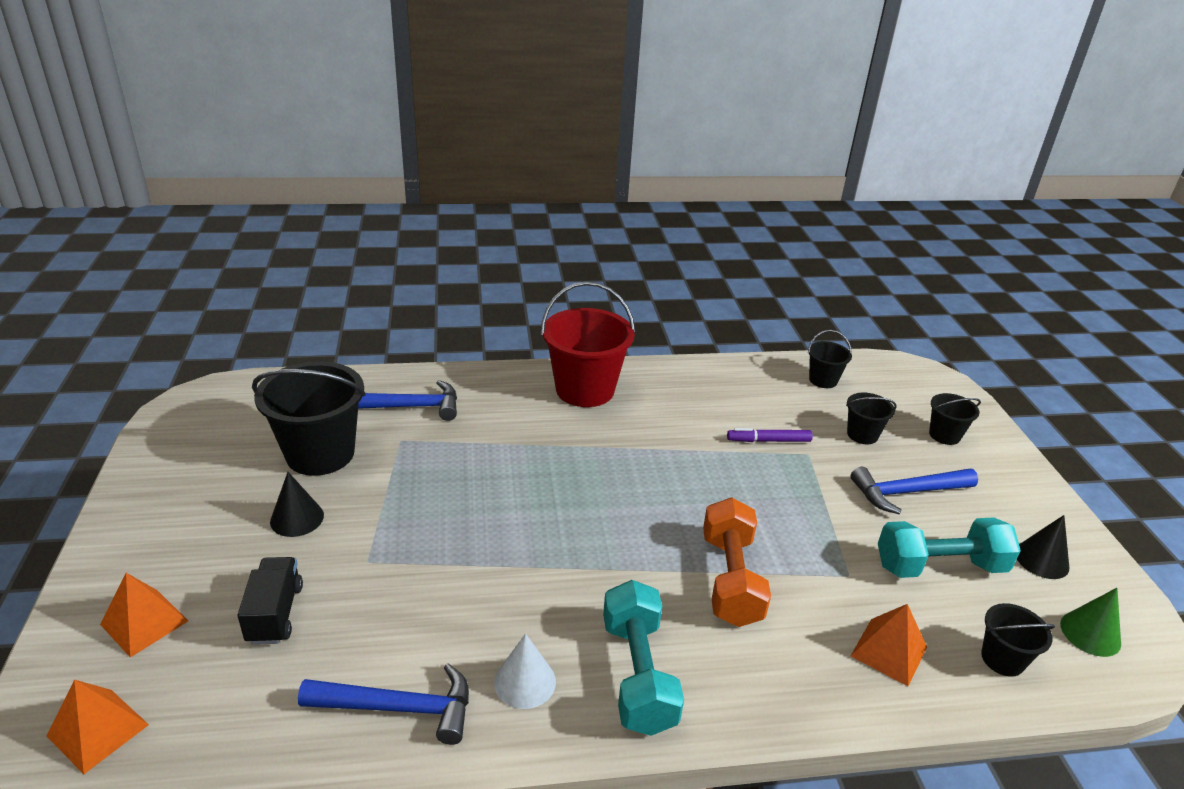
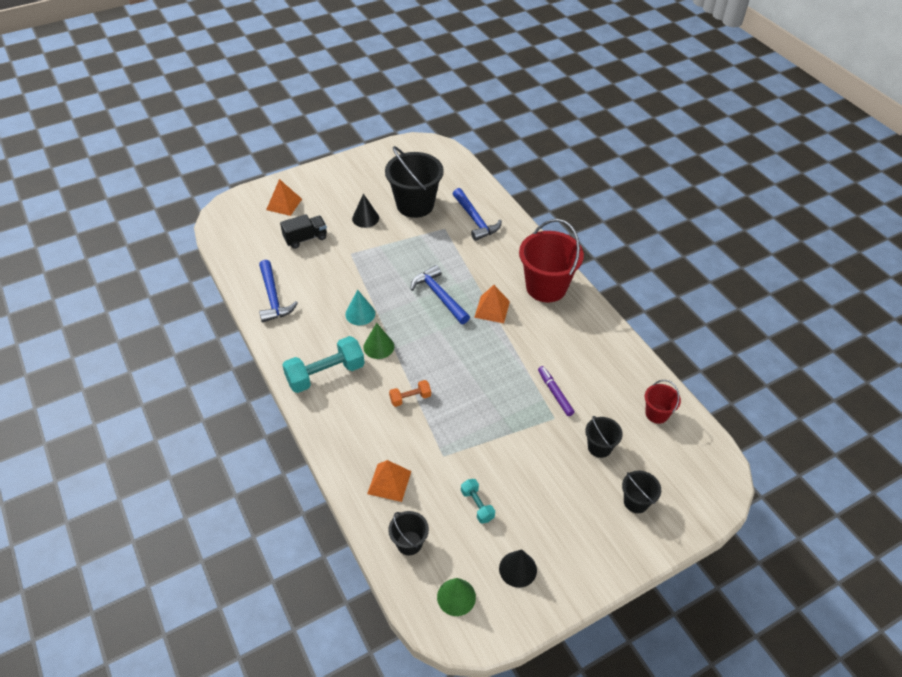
camera: 70 degrees right, 15 degrees up
(98, 730) = (231, 220): orange pyramid -> orange pyramid (492, 309)
(521, 588) = (360, 314): none -> turquoise cone
(525, 682) = (304, 334): white cone -> none
(608, 586) = (378, 346): none -> green cone
(730, 579) = (410, 398): orange dumbbell -> orange dumbbell, size x0.51
(823, 380) = (657, 414): black bucket -> red bucket
(907, 492) = (546, 481): blue hammer -> blue hammer (439, 296)
(939, 566) = (477, 505): turquoise dumbbell -> turquoise dumbbell, size x0.51

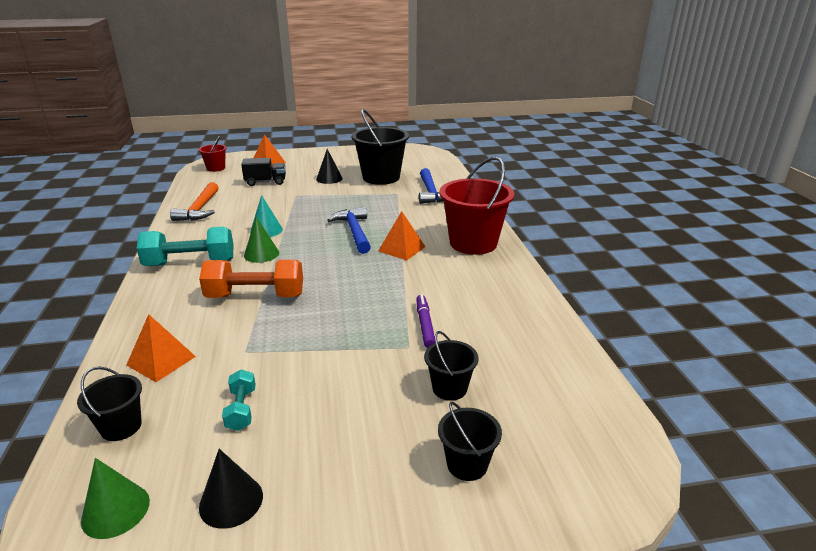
camera: 20 degrees right, 20 degrees down
(273, 298) = (200, 209): blue hammer -> orange hammer
(410, 398) = (255, 296): orange dumbbell -> orange dumbbell, size x1.95
(657, 414) = (551, 372): red bucket -> red bucket (216, 168)

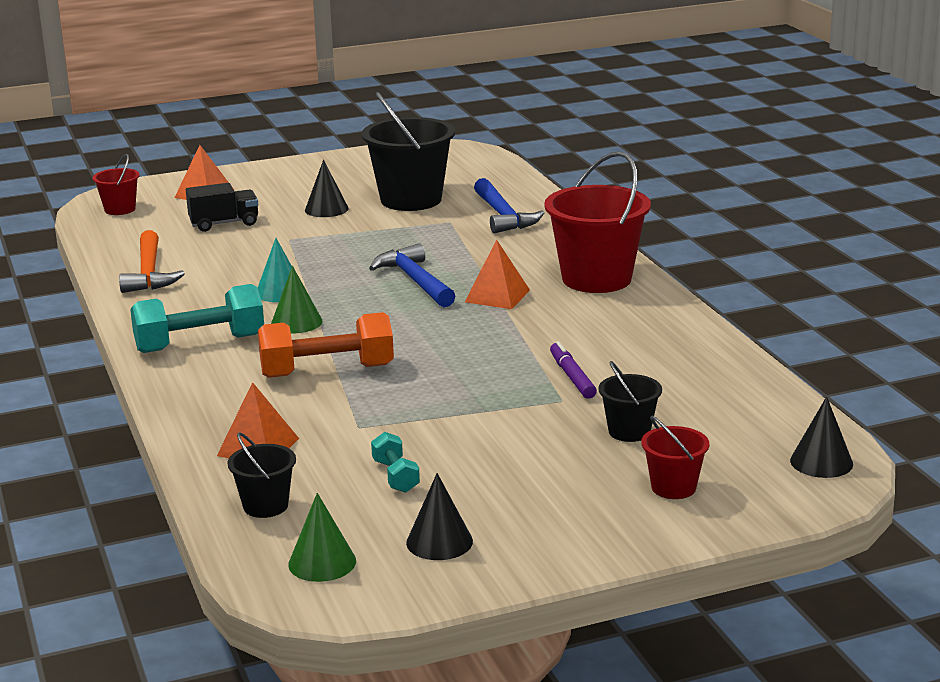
camera: 10 degrees left, 5 degrees down
(467, 464) = (673, 487): black bucket -> red bucket
(610, 453) = (821, 462): none -> black cone

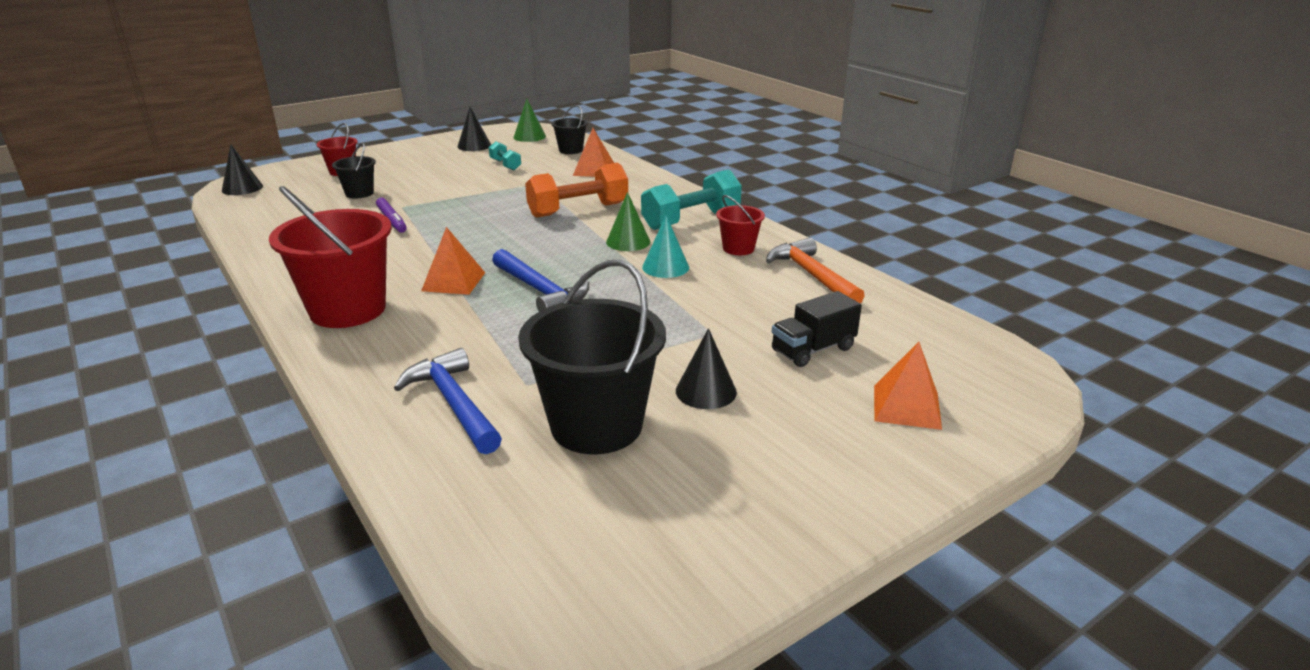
camera: 165 degrees right, 5 degrees up
(120, 209) = (974, 361): red bucket -> red bucket (738, 248)

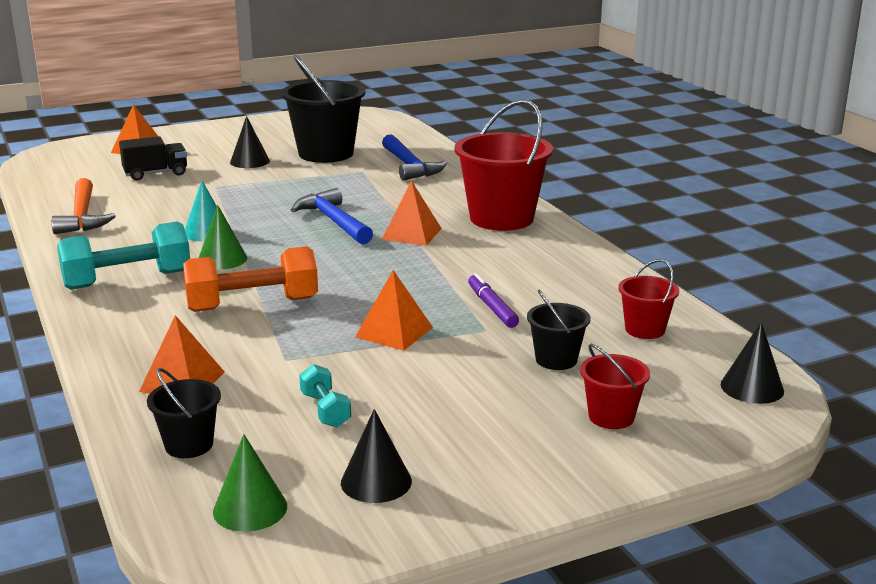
camera: 170 degrees left, 5 degrees down
(468, 201) = (394, 332): none -> orange pyramid
(738, 248) = (116, 244): red bucket -> red bucket (645, 330)

